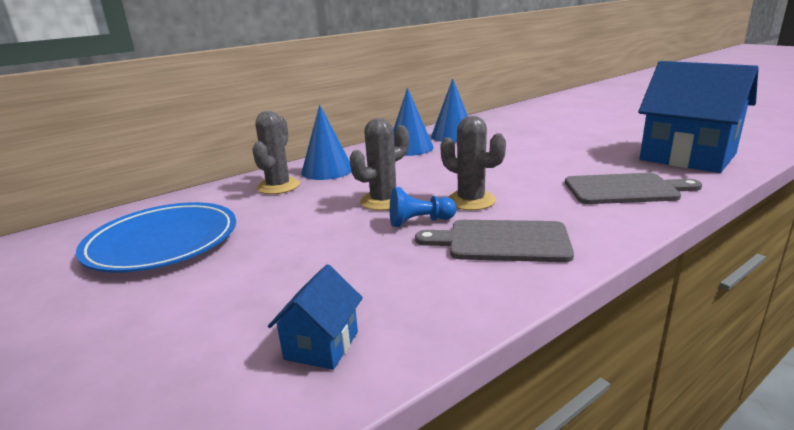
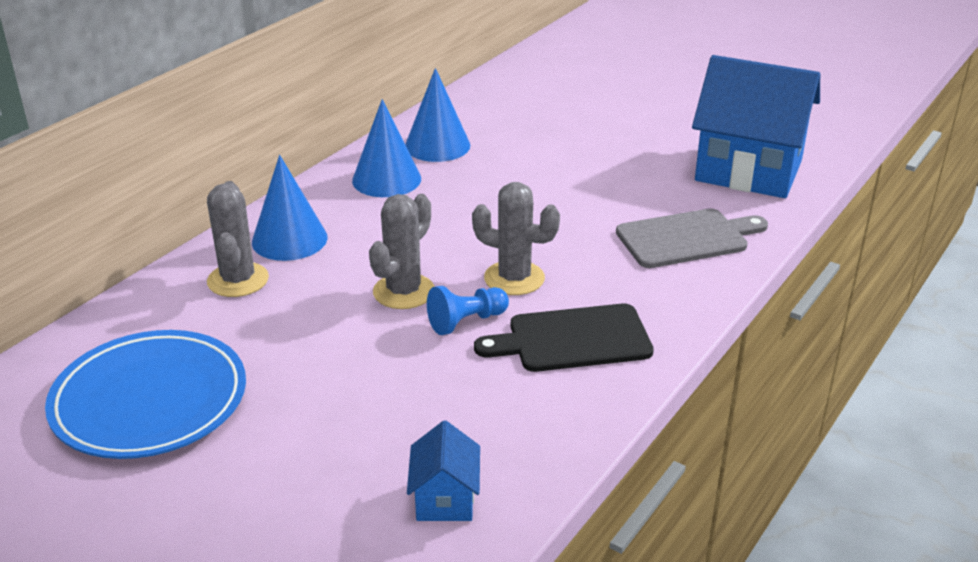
camera: 20 degrees left, 10 degrees up
(502, 241) = (572, 339): grey cutting board -> black cutting board

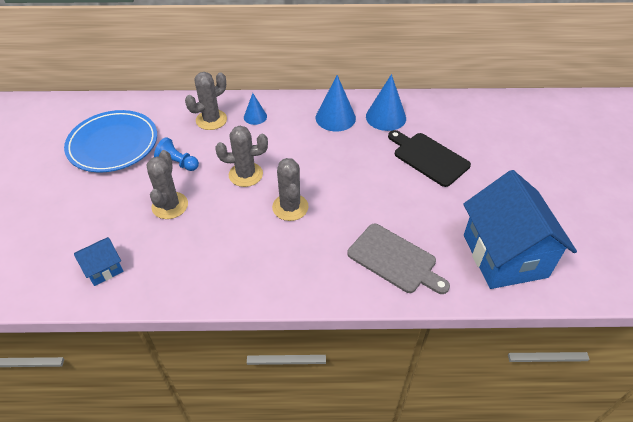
camera: 55 degrees right, 15 degrees up
(289, 239) = (255, 117): blue cone -> blue cone, size x0.58
(382, 384) = (170, 205): none -> grey cactus
(466, 321) = (239, 209): blue pawn -> blue pawn (178, 163)
(572, 339) = (255, 256): black cutting board -> black cutting board (428, 157)

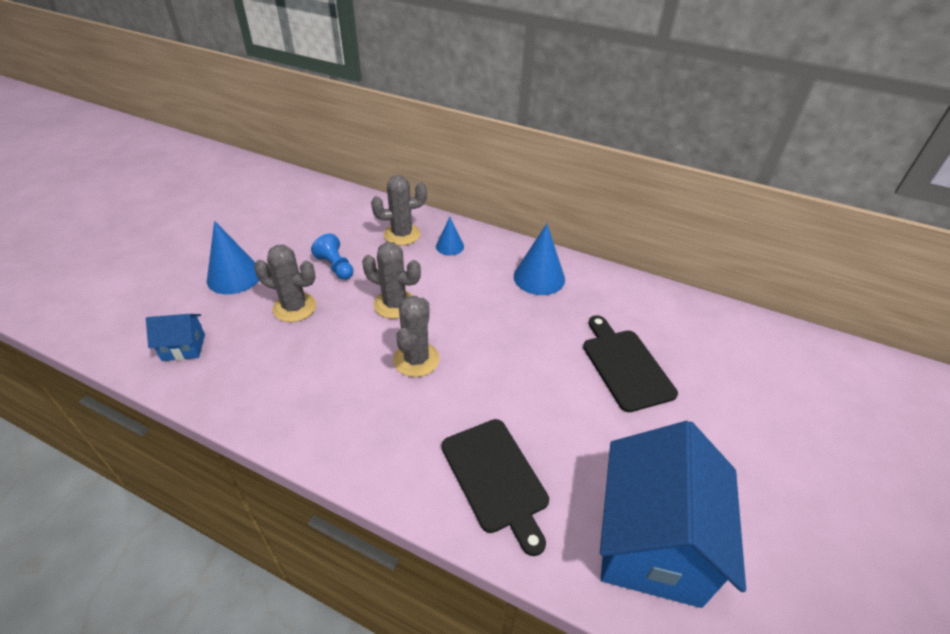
camera: 25 degrees right, 5 degrees down
(113, 144) = (290, 226): blue plate -> none
(170, 205) = (294, 307): grey cactus -> grey cactus turned 75 degrees clockwise
(386, 117) = (601, 297): blue cone -> blue cone (234, 276)
(395, 260) = (496, 478): grey cutting board -> black cutting board

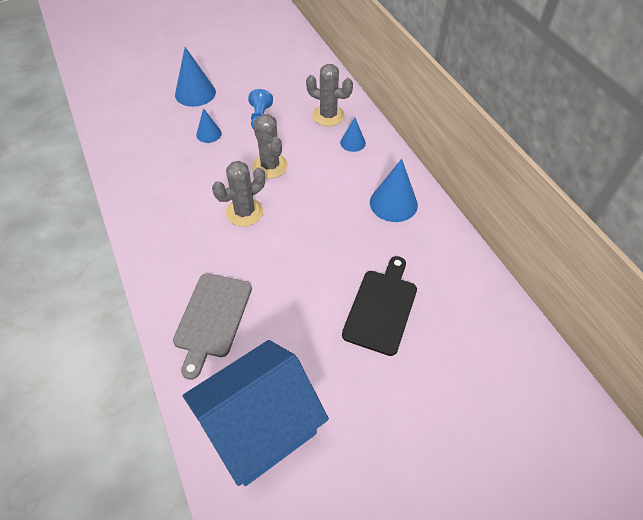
camera: 40 degrees right, 10 degrees up
(184, 347) = (129, 126): blue house -> none
(294, 307) = (209, 134): grey cactus -> blue cone
(496, 478) = (212, 318): black cutting board -> grey cutting board

